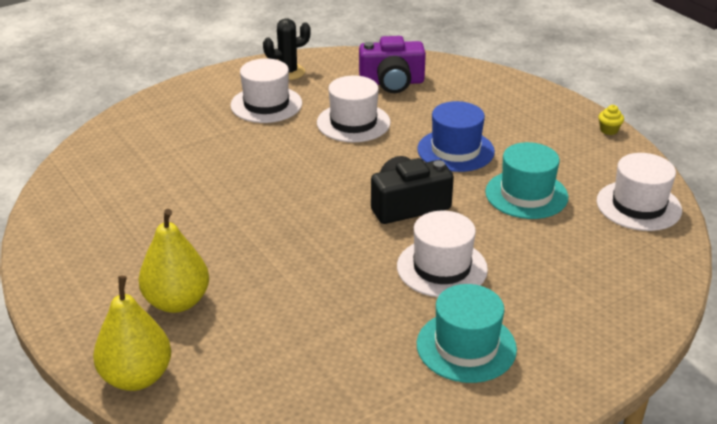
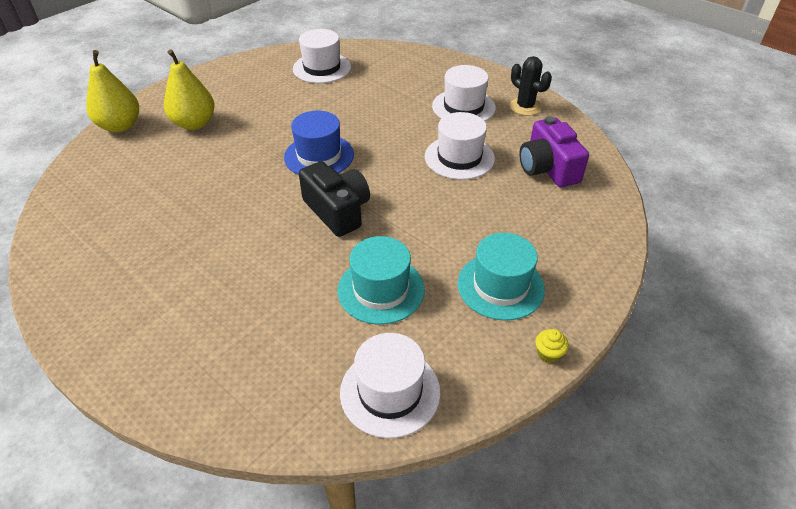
camera: 75 degrees right, 10 degrees up
(442, 268) = (249, 245): white hat -> white hat (322, 68)
(455, 150) = (442, 228): blue hat -> blue hat (319, 156)
(466, 346) = (144, 273): turquoise hat -> turquoise hat (500, 286)

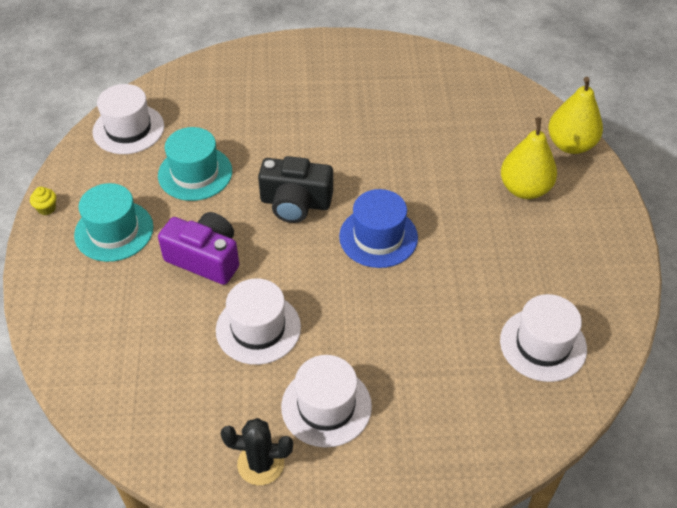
camera: 135 degrees right, 5 degrees up
(548, 168) = (162, 379): purple camera -> purple camera (205, 258)

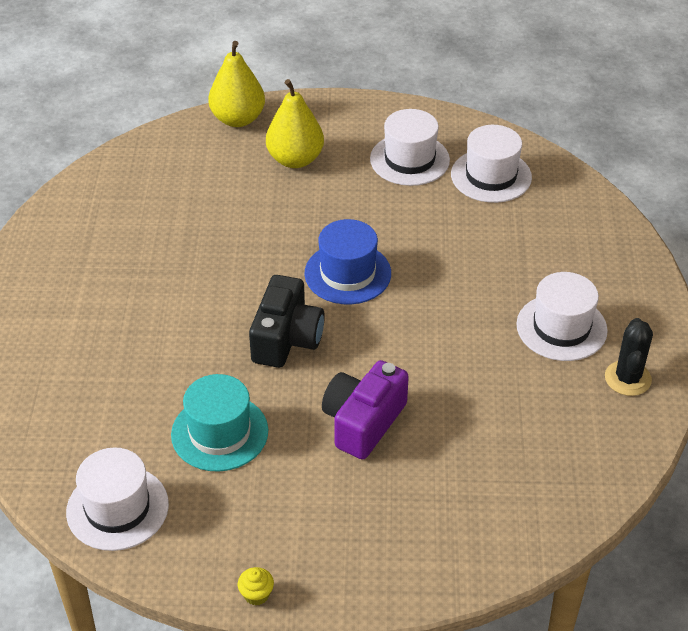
camera: 85 degrees left, 5 degrees down
(114, 231) = (308, 515): turquoise hat -> none
(258, 328) = (466, 376): white hat -> white hat (409, 159)

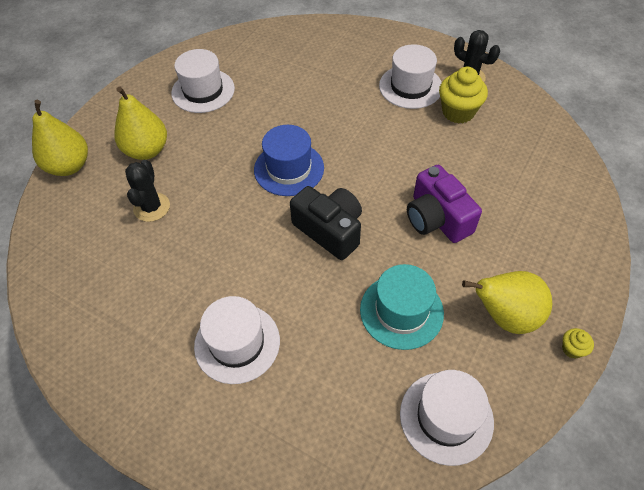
camera: 60 degrees left, 10 degrees up
(227, 197) = (152, 207): none -> black cactus
(265, 522) = (505, 316): none -> yellow pear
(491, 176) = (253, 60): white hat -> white hat (237, 343)
(552, 387) = (458, 112): none -> yellow cupcake

